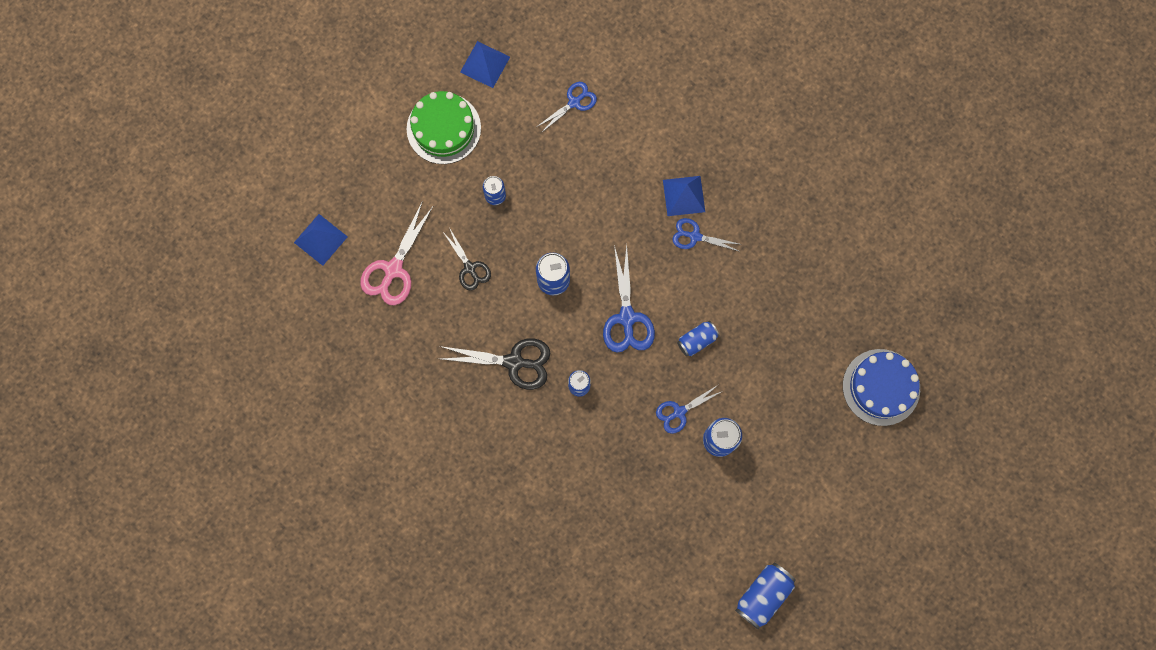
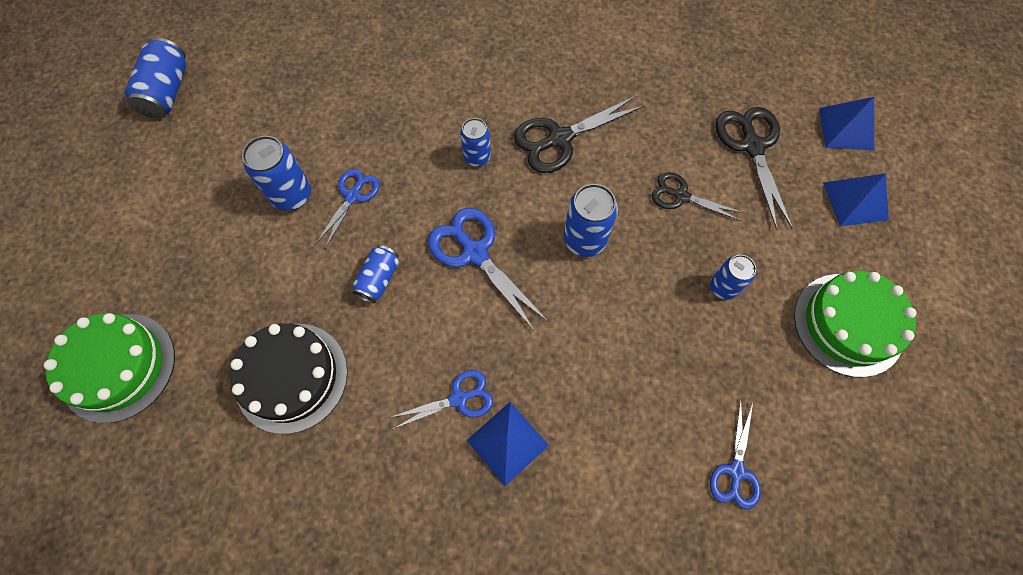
camera: 145 degrees right, 10 degrees down
(393, 269) = (752, 146): pink scissors -> black scissors
(485, 64) = (883, 441): blue pyramid -> blue pyramid (855, 201)
(782, 312) = (291, 377): none -> black cake
(881, 387) = (118, 367): blue cake -> green cake

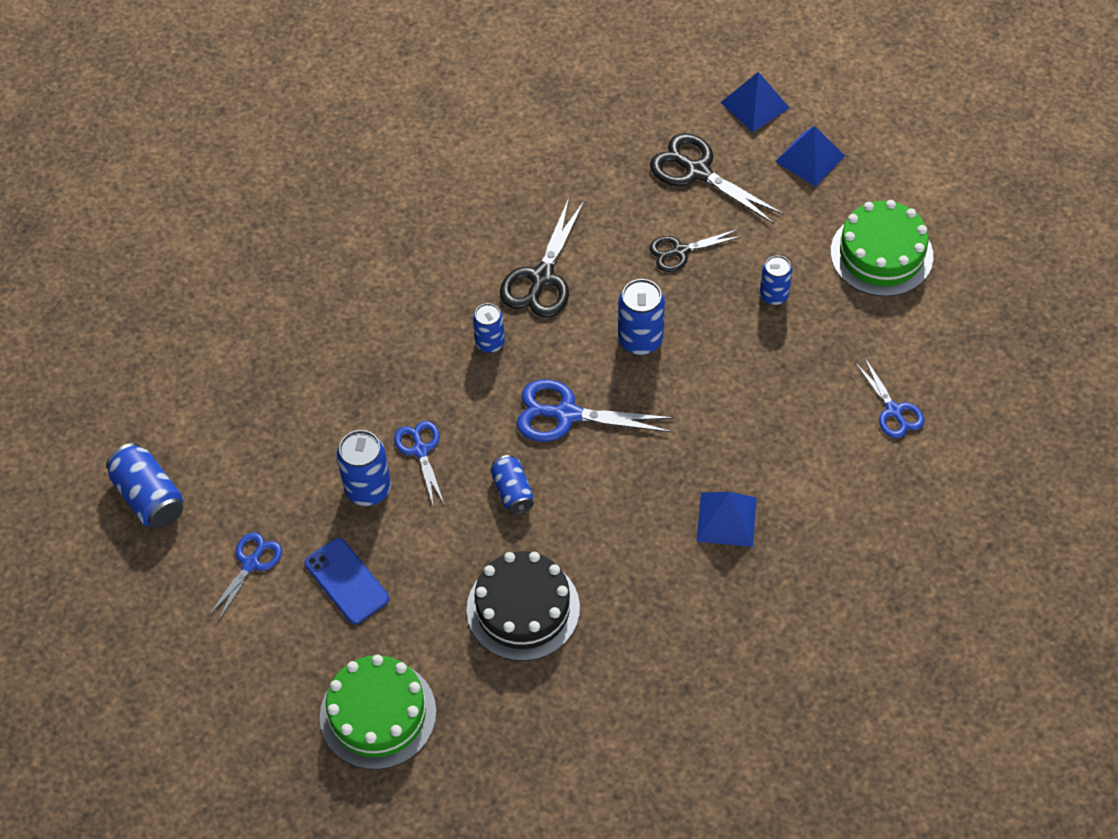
camera: 40 degrees left, 10 degrees down
(208, 249) = (346, 581): none -> blue phone
(458, 399) = (662, 521): blue scissors -> blue scissors (251, 564)

